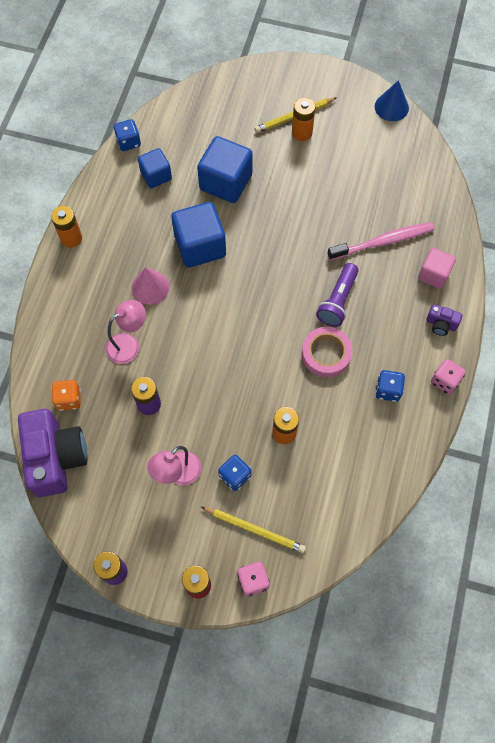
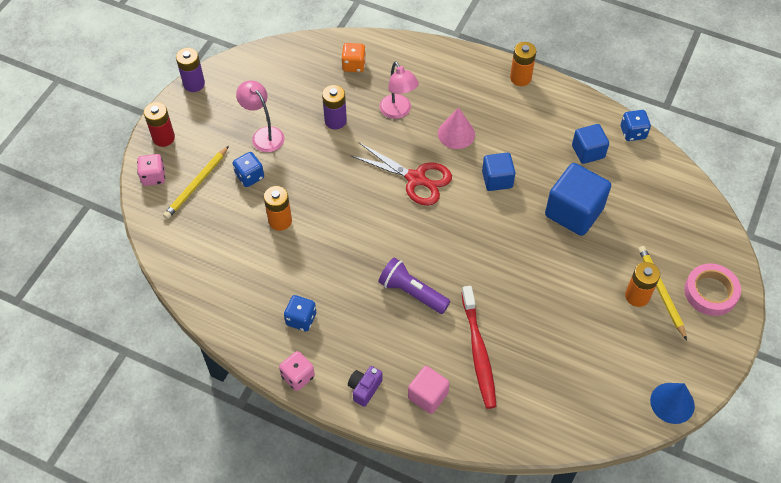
camera: 100 degrees right, 10 degrees down
(56, 457) = (302, 53): purple camera -> none
(200, 246) = (497, 179): blue cube -> blue cube, size x0.60
(211, 315) = (416, 179): none -> red scissors
(326, 354) = (353, 271): pink tape -> pink tape (710, 292)
(383, 242) = (478, 352): pink toothbrush -> red toothbrush

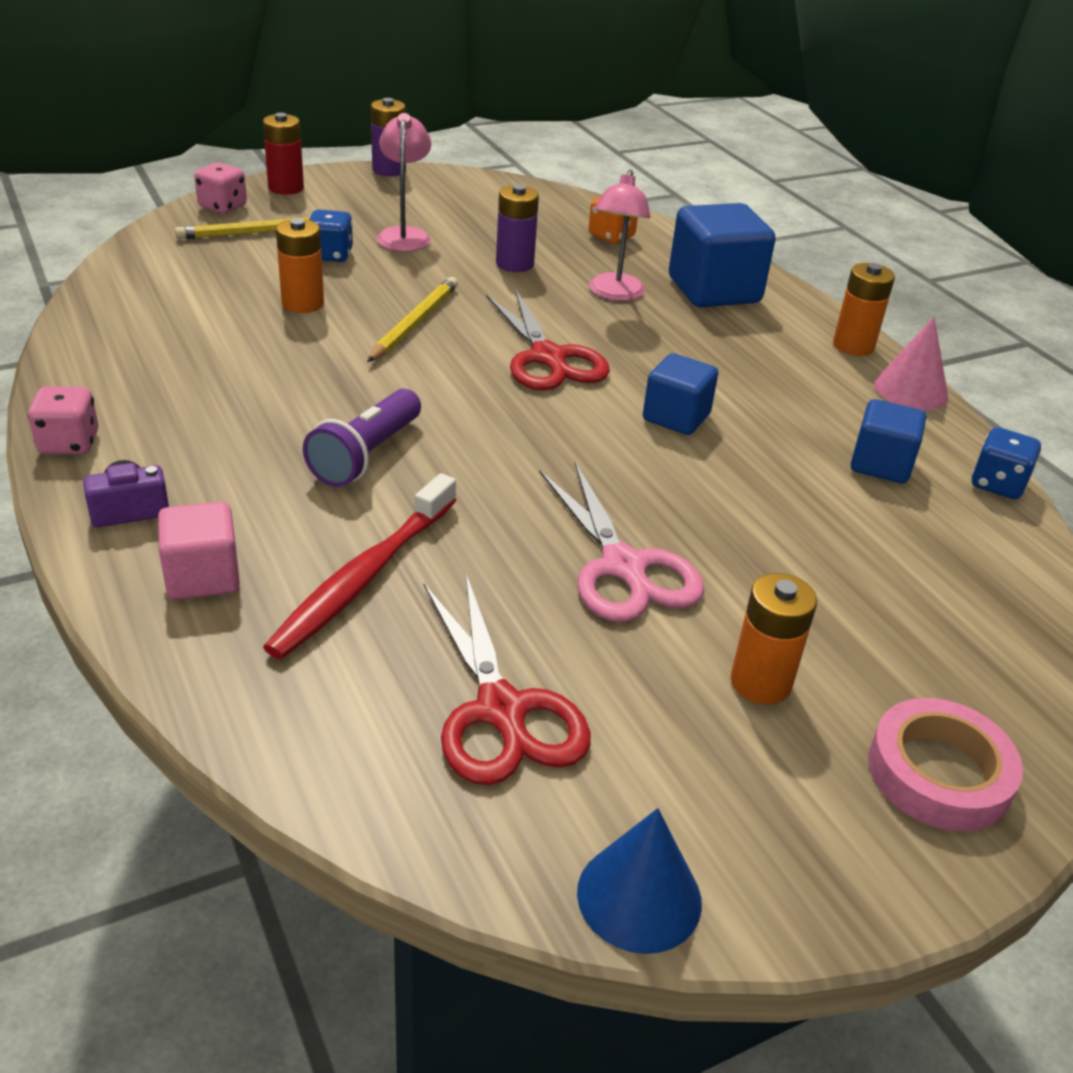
camera: 35 degrees right, 20 degrees down
(301, 319) = (173, 395): blue dice -> none
(412, 292) = (366, 455): purple flashlight -> purple flashlight turned 135 degrees counterclockwise
(456, 134) = (673, 348): pink cone -> pink cone (910, 390)
(554, 278) = (624, 568): none -> pink scissors
(574, 212) = (766, 514): blue cube -> blue cube (714, 290)
(577, 371) = (502, 712): none -> red scissors
(661, 292) = (820, 707): yellow pencil -> yellow pencil (414, 323)

